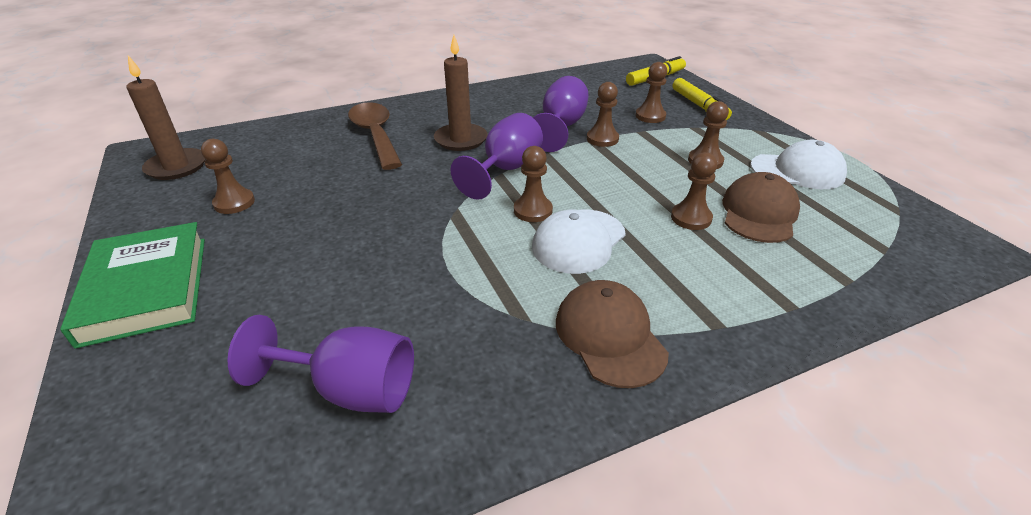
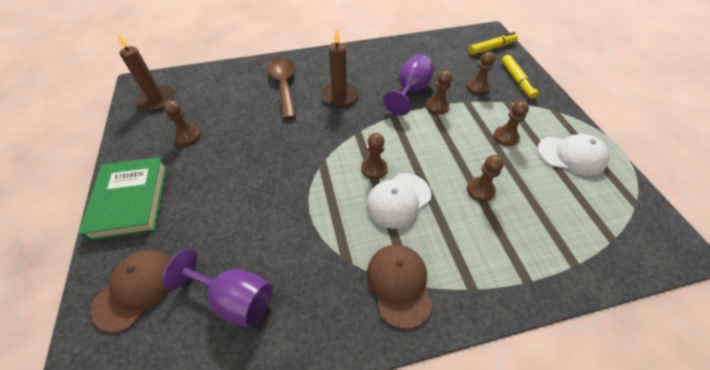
camera: 10 degrees right, 15 degrees up
(505, 170) = (363, 128): purple goblet -> none
(759, 213) = (530, 192): brown cap -> brown cap (137, 289)

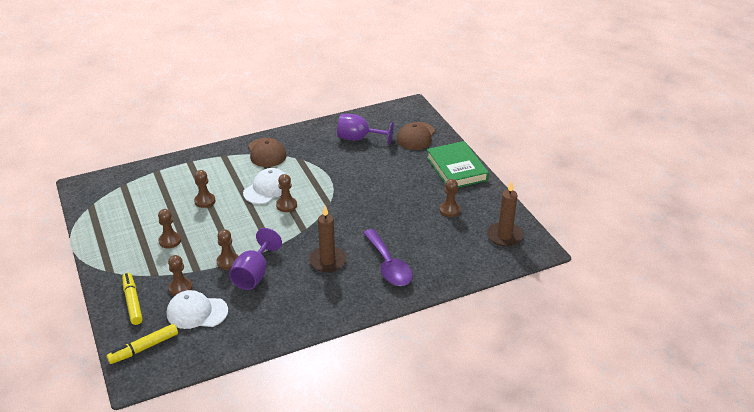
camera: 170 degrees right, 15 degrees down
(284, 85) = (388, 265): brown spoon -> purple spoon
(571, 155) = (119, 232): white cap -> white cap (197, 312)

